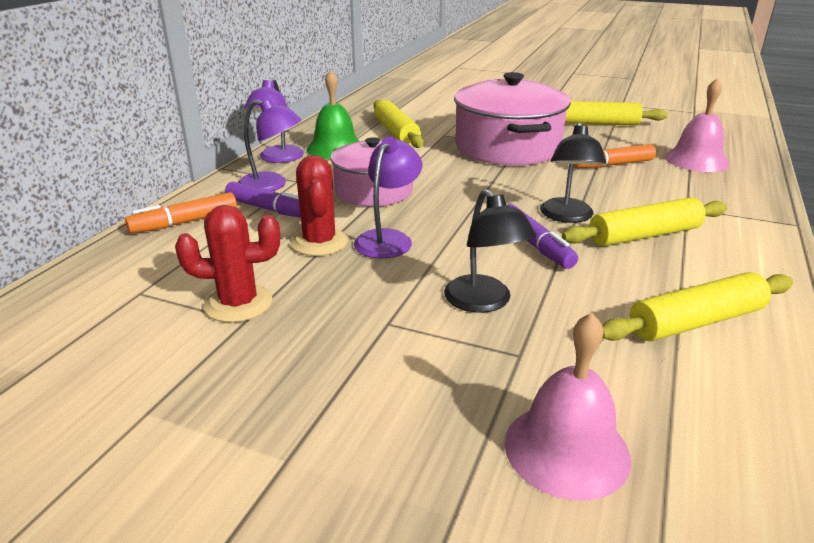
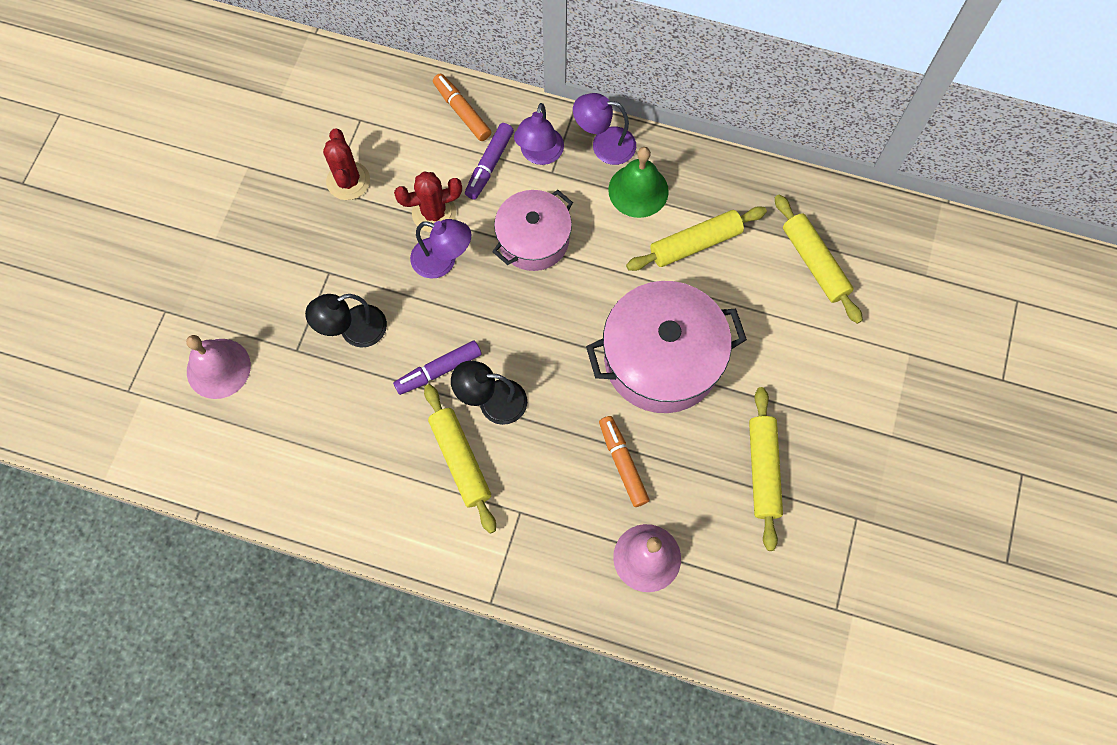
camera: 85 degrees right, 40 degrees up
(696, 322) = (333, 466): yellow rolling pin -> yellow rolling pin (814, 263)

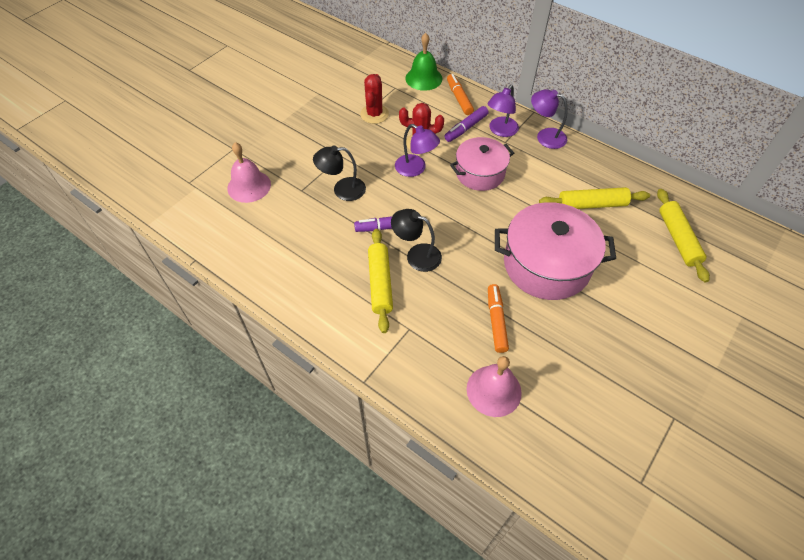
camera: 20 degrees right, 15 degrees down
(638, 190) = (560, 165): green bell -> green bell (423, 78)
(763, 470) = (604, 359): yellow rolling pin -> none

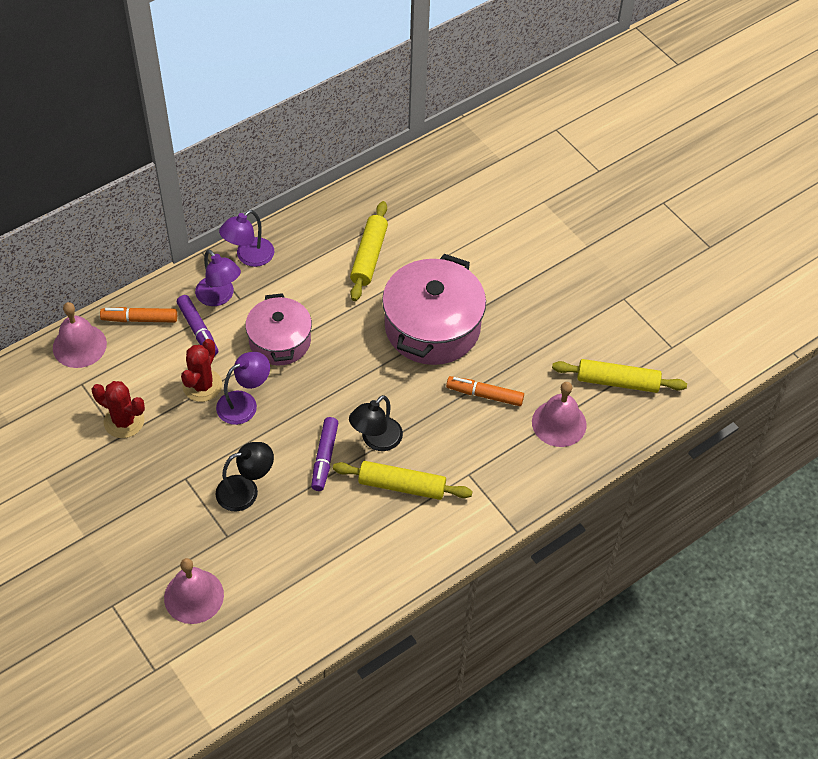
camera: 75 degrees left, 0 degrees up
(342, 190) = (246, 490): black lamp -> black lamp turned 120 degrees counterclockwise
(423, 78) = (79, 345): green bell -> pink bell
(678, 239) = (441, 206): yellow rolling pin -> yellow rolling pin (617, 382)

